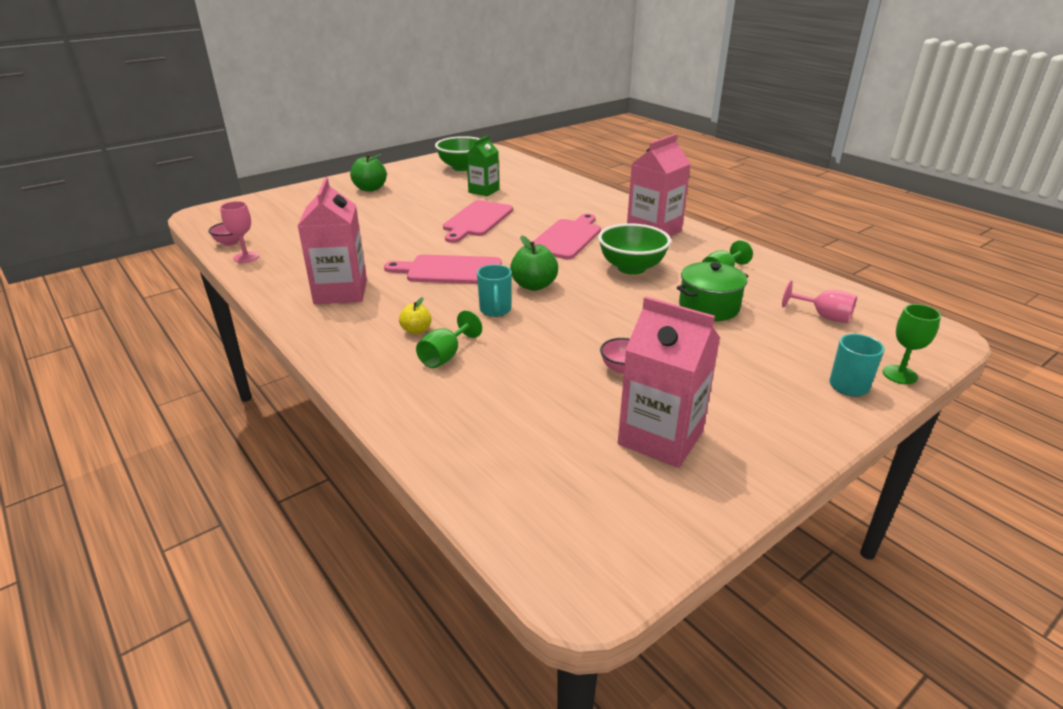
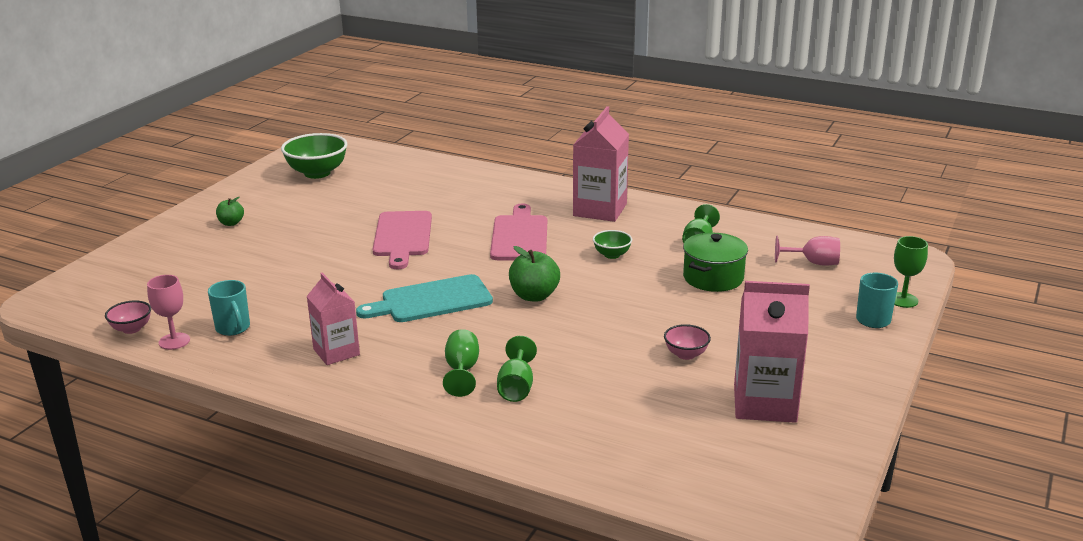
camera: 25 degrees left, 5 degrees down
(341, 292) = (336, 352): pink carton -> pink carton, size x0.65
(370, 189) = (231, 223): green apple -> green apple, size x0.60
(416, 330) = (462, 371): yellow apple -> green goblet
(450, 270) = (431, 300): pink cutting board -> turquoise cutting board
(484, 191) = (374, 199): green carton -> none
(495, 310) = (520, 331): turquoise mug -> turquoise mug (233, 328)
(631, 268) = (612, 255): green bowl -> green bowl, size x0.52

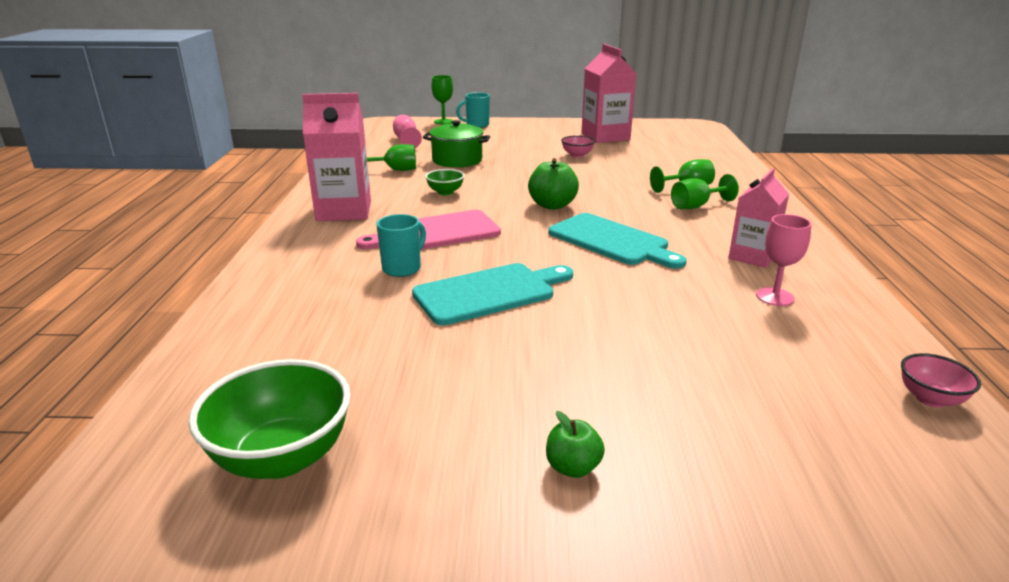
camera: 115 degrees left, 0 degrees up
(174, 341) = (889, 351): pink goblet -> pink goblet (775, 297)
(233, 328) = (808, 324): turquoise mug -> turquoise mug (403, 268)
(402, 237) = (489, 292): pink cutting board -> turquoise cutting board

